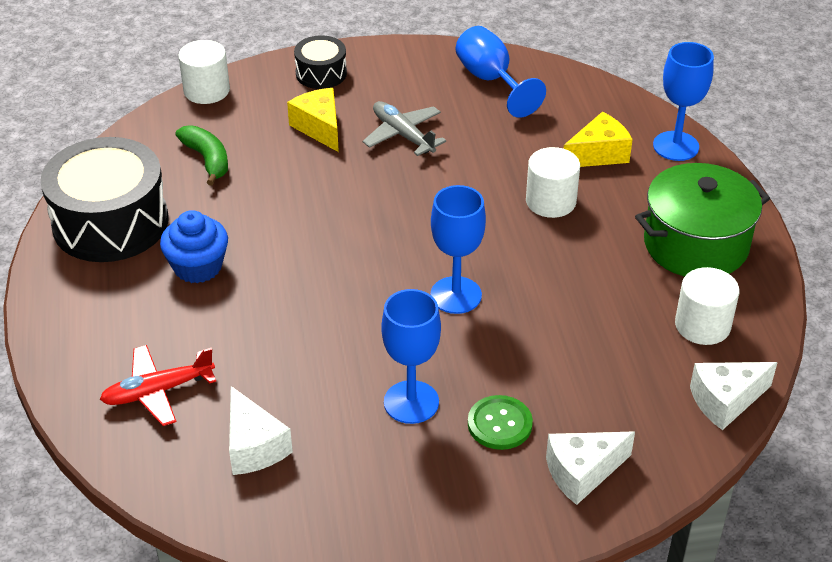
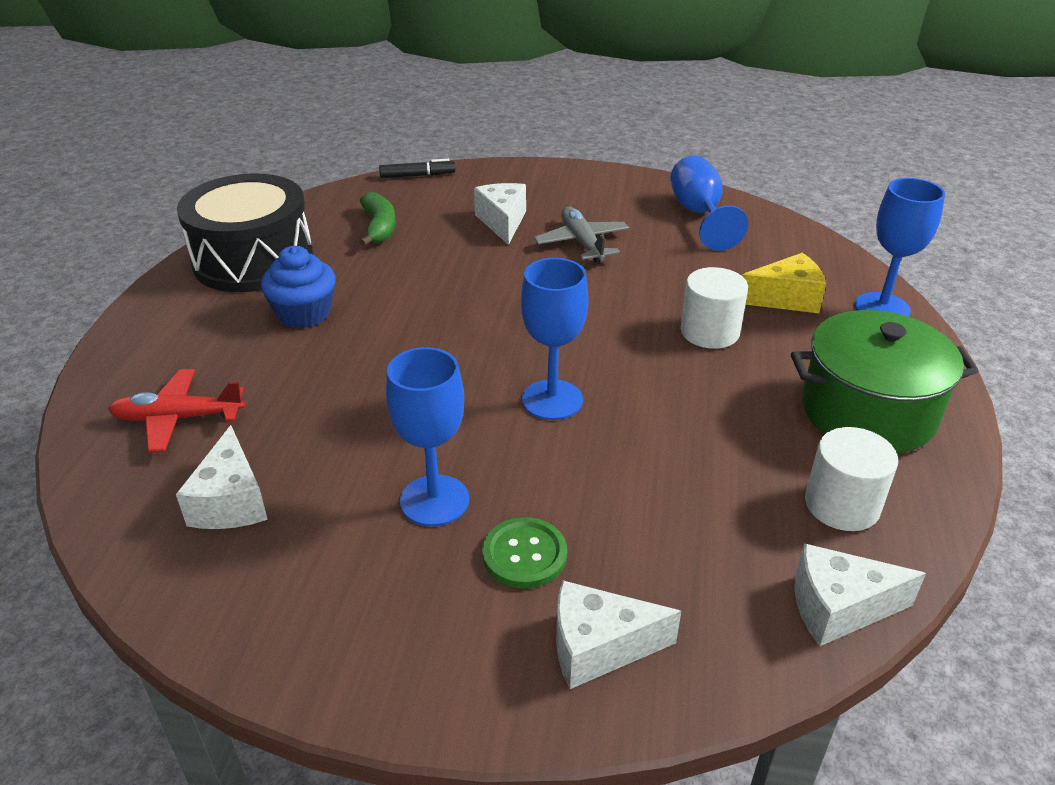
camera: 20 degrees right, 5 degrees down
(206, 90) = (417, 175): white cylinder -> black marker
(319, 128) = (502, 222): yellow cheese -> white cheese
(321, 73) = (532, 181): black drum -> none

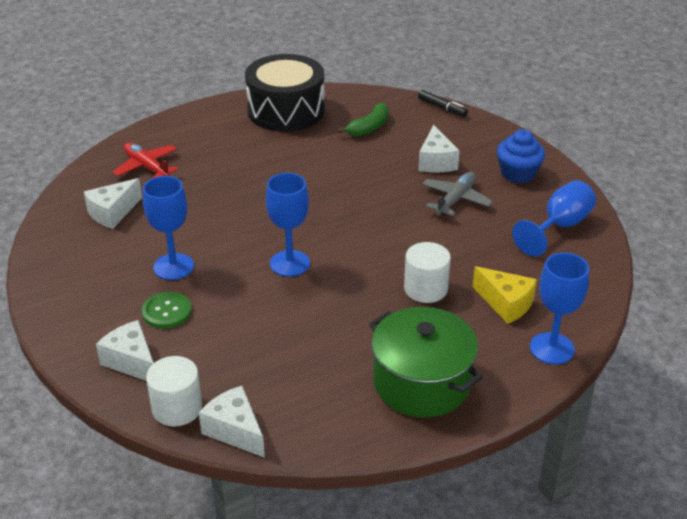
camera: 50 degrees right, 0 degrees up
(304, 313) = (262, 151): blue cupcake -> blue cupcake (518, 173)
(502, 222) = (436, 162): white cheese -> white cheese turned 135 degrees clockwise
(842, 505) = (320, 403): white cylinder -> white cylinder (177, 408)

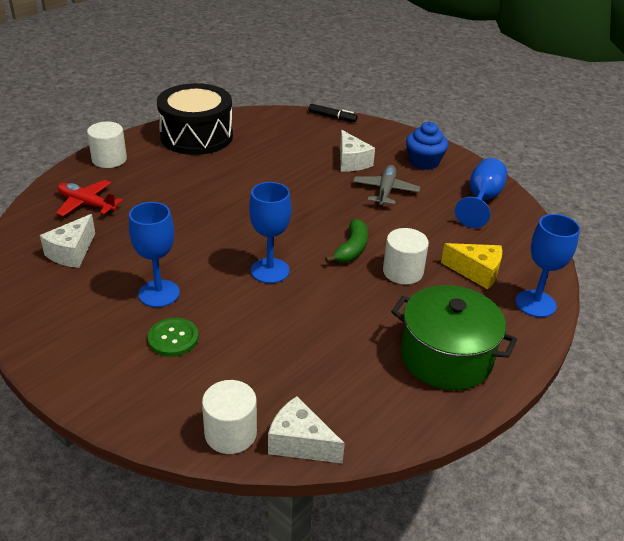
camera: 20 degrees left, 0 degrees up
(131, 362) = (161, 396): white cheese -> none
(188, 124) = (109, 159): none -> white cylinder
(369, 127) = (279, 141): green banana -> green banana (352, 249)

